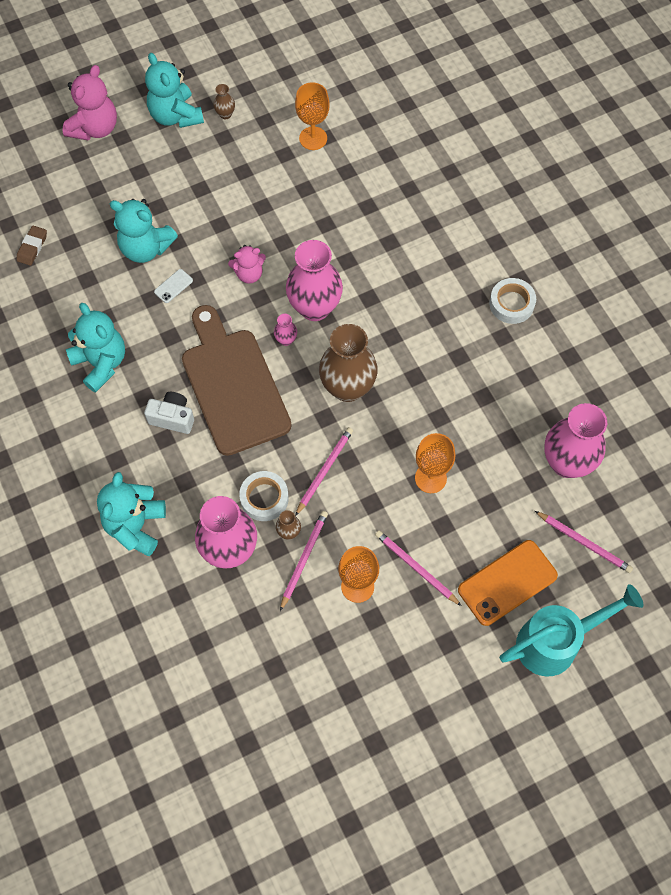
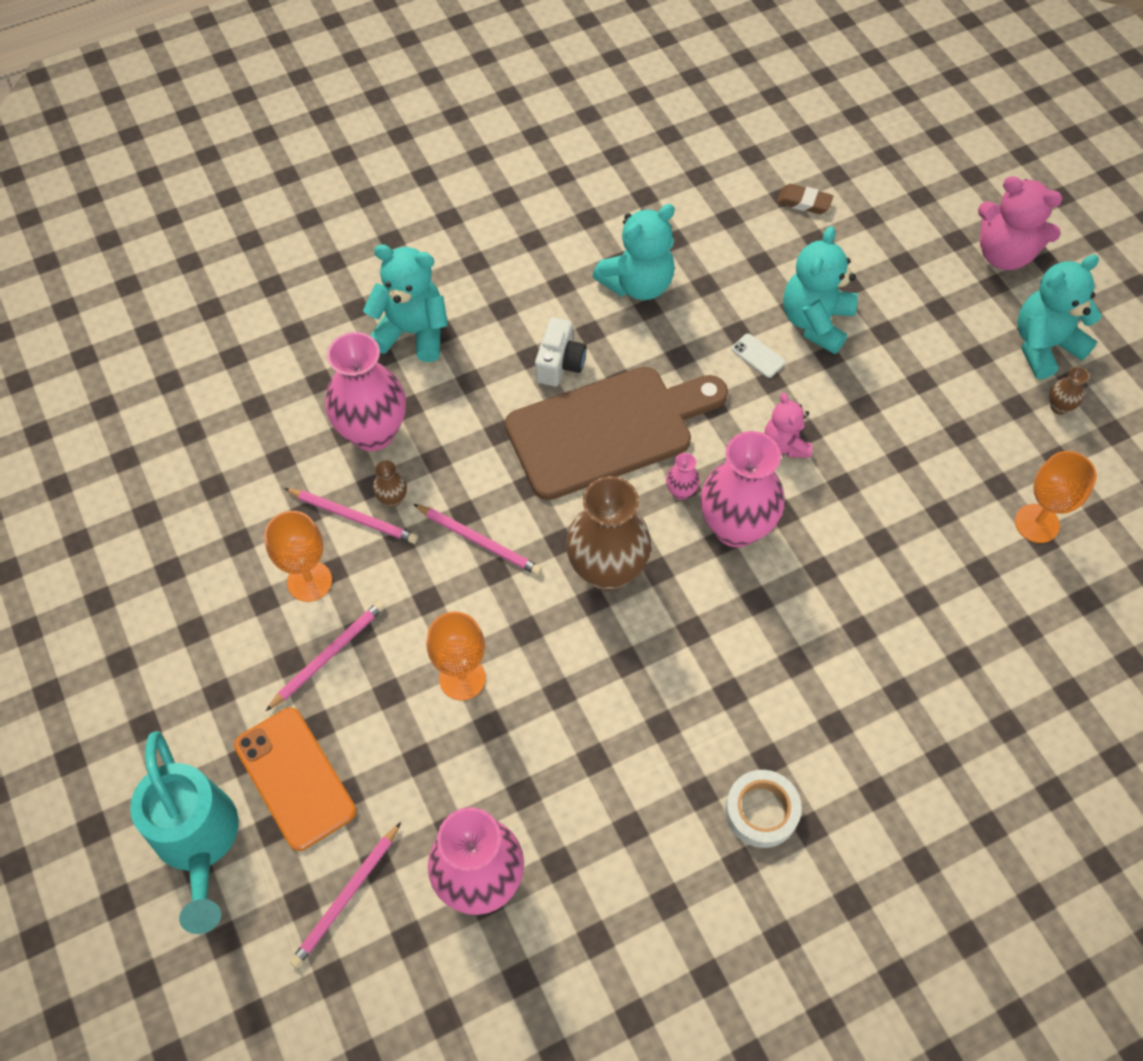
camera: 90 degrees right, 5 degrees down
(264, 498) = (442, 470): white tape -> none

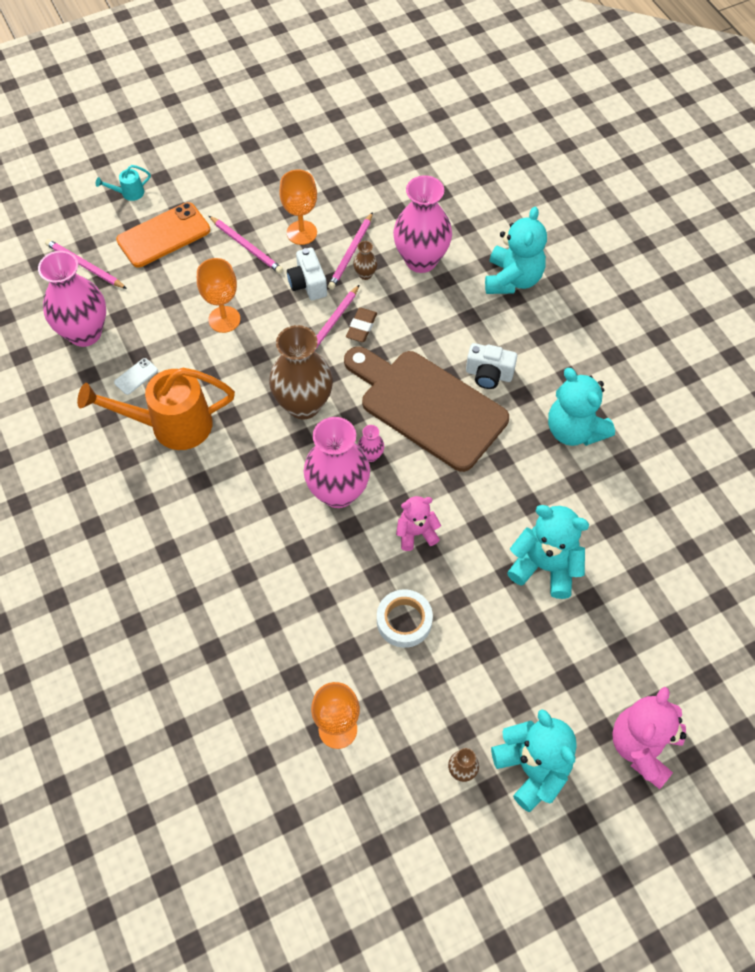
camera: 90 degrees right, 0 degrees up
(199, 842) = (129, 193): turquoise watering can -> turquoise watering can, size x0.42
(404, 570) = (308, 284): none -> white camera
(608, 429) = (427, 406): brown cutting board -> brown cutting board turned 150 degrees clockwise
(643, 737) = (171, 425): none -> orange watering can
(758, 356) = (505, 518): white phone -> white phone (136, 376)
(761, 811) = (108, 496): white tape -> white tape (404, 621)
(804, 202) = (685, 567): brown eraser -> brown eraser (361, 327)

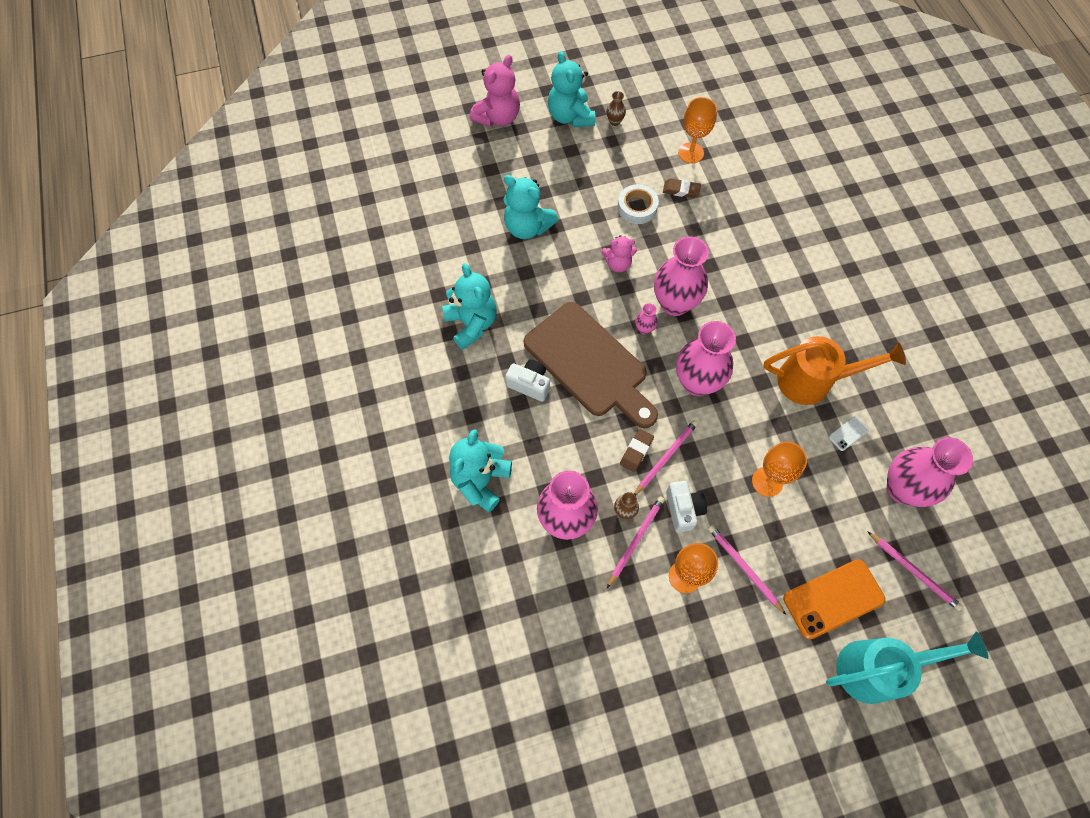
camera: 170 degrees left, 5 degrees up
(129, 193) = (877, 669): turquoise watering can -> turquoise watering can, size x2.38
(303, 405) = (697, 382): brown vase -> pink vase
(346, 660) = (681, 190): none -> brown eraser

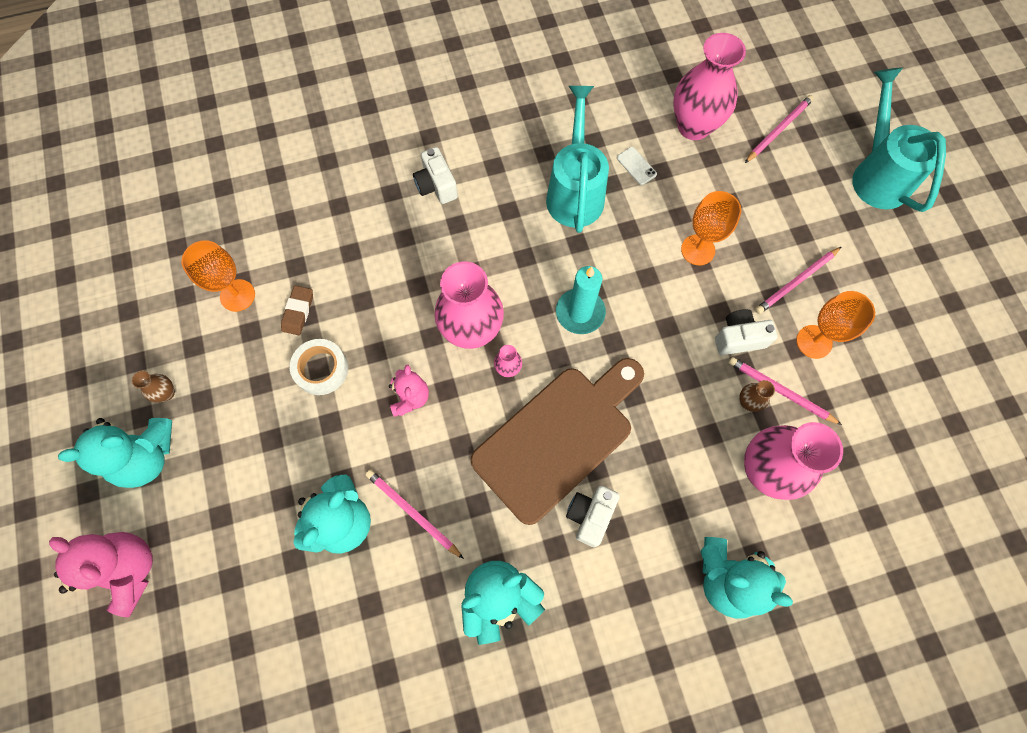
camera: 90 degrees left, 5 degrees up
(636, 451) = (673, 386): brown eraser -> none
(666, 457) = (678, 353): pink pencil -> pink pencil (412, 513)
(697, 382) = (580, 312): pink vase -> turquoise candle
(803, 275) = (436, 185): none -> white camera
(813, 381) = (575, 192): orange watering can -> turquoise watering can
(833, 599) = (816, 203): orange phone -> none

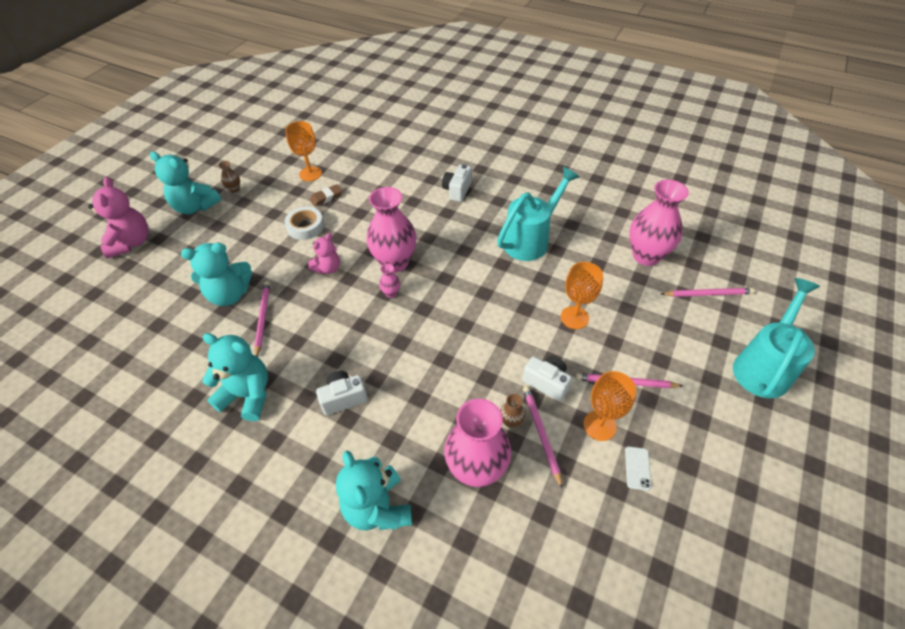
camera: 45 degrees right, 20 degrees down
(558, 438) = (375, 345): brown cutting board -> none
(580, 312) = (463, 296): turquoise candle -> none
(636, 166) = (583, 252): white phone -> white phone (637, 468)

